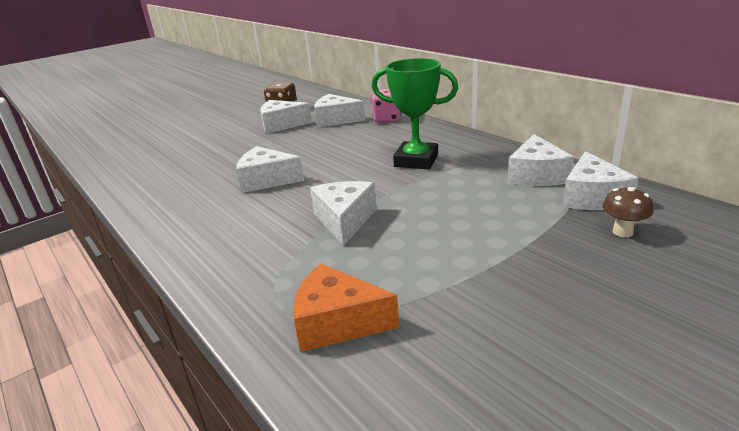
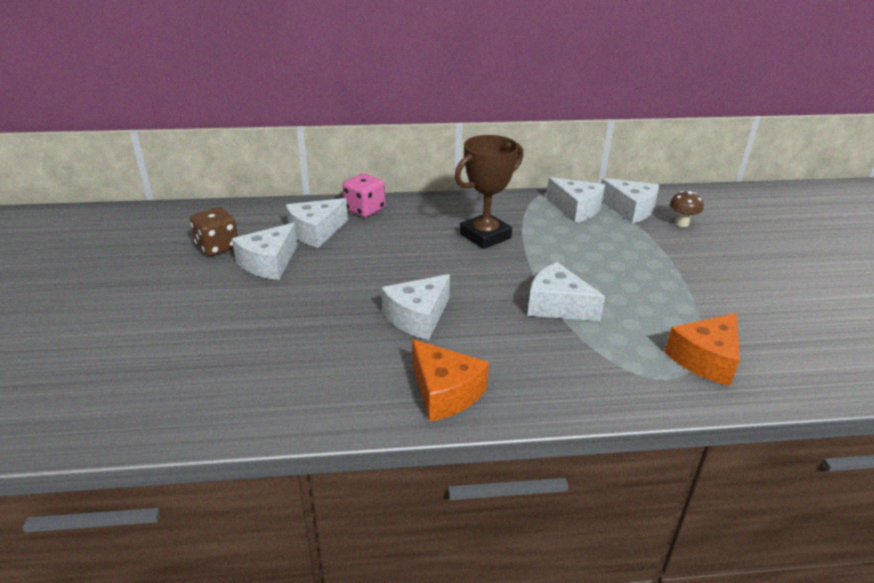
camera: 60 degrees left, 5 degrees up
(182, 219) = (445, 392): none -> orange cheese
(416, 160) = (485, 236): green trophy -> brown trophy

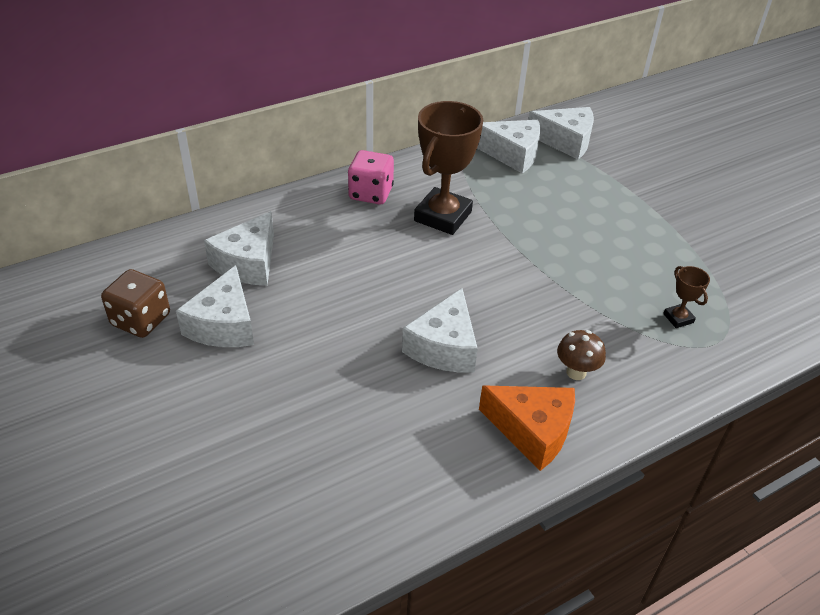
camera: 25 degrees left, 10 degrees up
(364, 210) = (283, 214): pink dice -> pink dice (371, 193)
(557, 306) = (571, 288): white cheese -> none
(642, 351) = (678, 318): none -> brown trophy
(682, 223) = (624, 147): brown mushroom -> brown mushroom (576, 372)
(706, 359) = (735, 309): orange cheese -> none

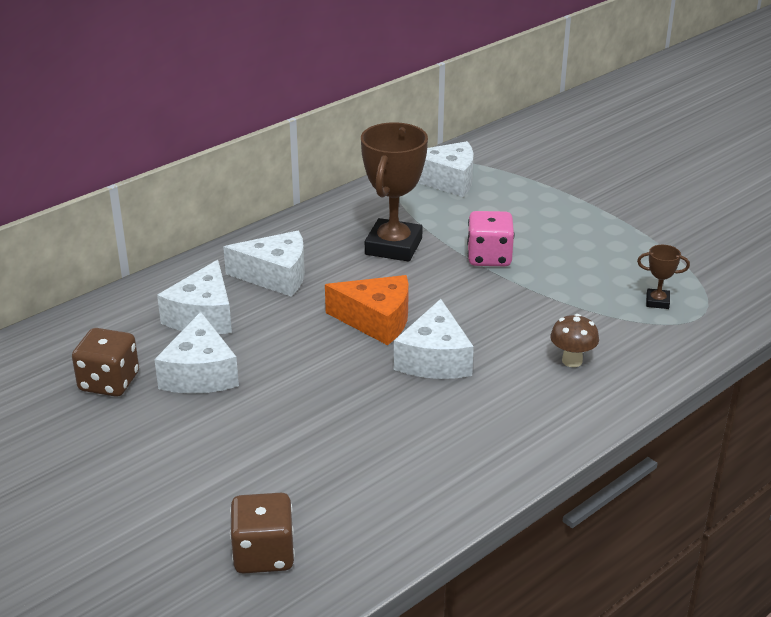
camera: 10 degrees left, 10 degrees down
(212, 545) = (264, 554): none -> brown dice
(371, 193) = (310, 236): pink dice -> pink dice (489, 257)
(532, 431) = (545, 415): orange cheese -> orange cheese (376, 320)
(565, 141) = (498, 161): white cheese -> white cheese (275, 276)
(678, 318) = (657, 302): brown trophy -> brown trophy turned 45 degrees counterclockwise

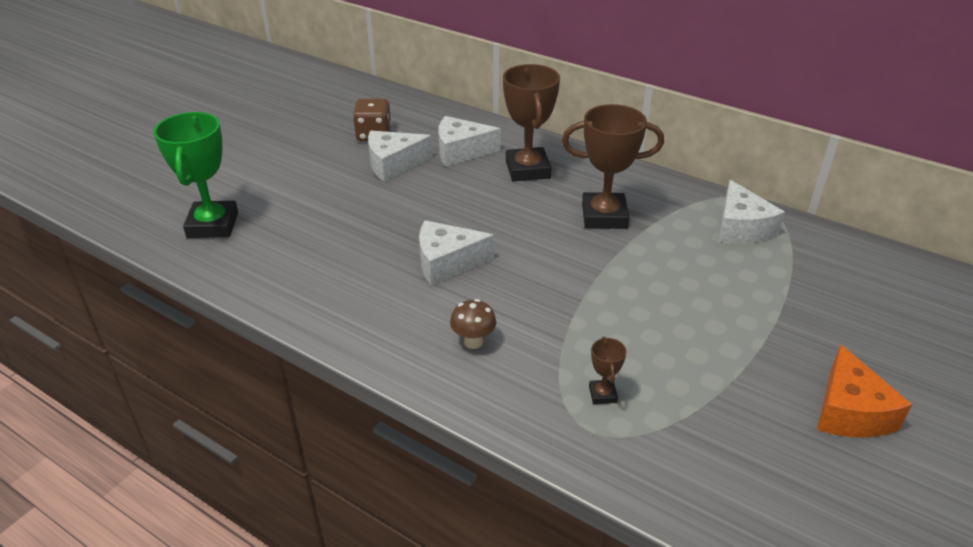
camera: 75 degrees right, 5 degrees up
(264, 554) = (213, 225): brown dice -> green trophy
(275, 276) = (527, 170): white cheese -> brown trophy
(376, 320) = (489, 225): orange cheese -> orange cheese (850, 411)
(489, 257) = (619, 271): pink dice -> none

